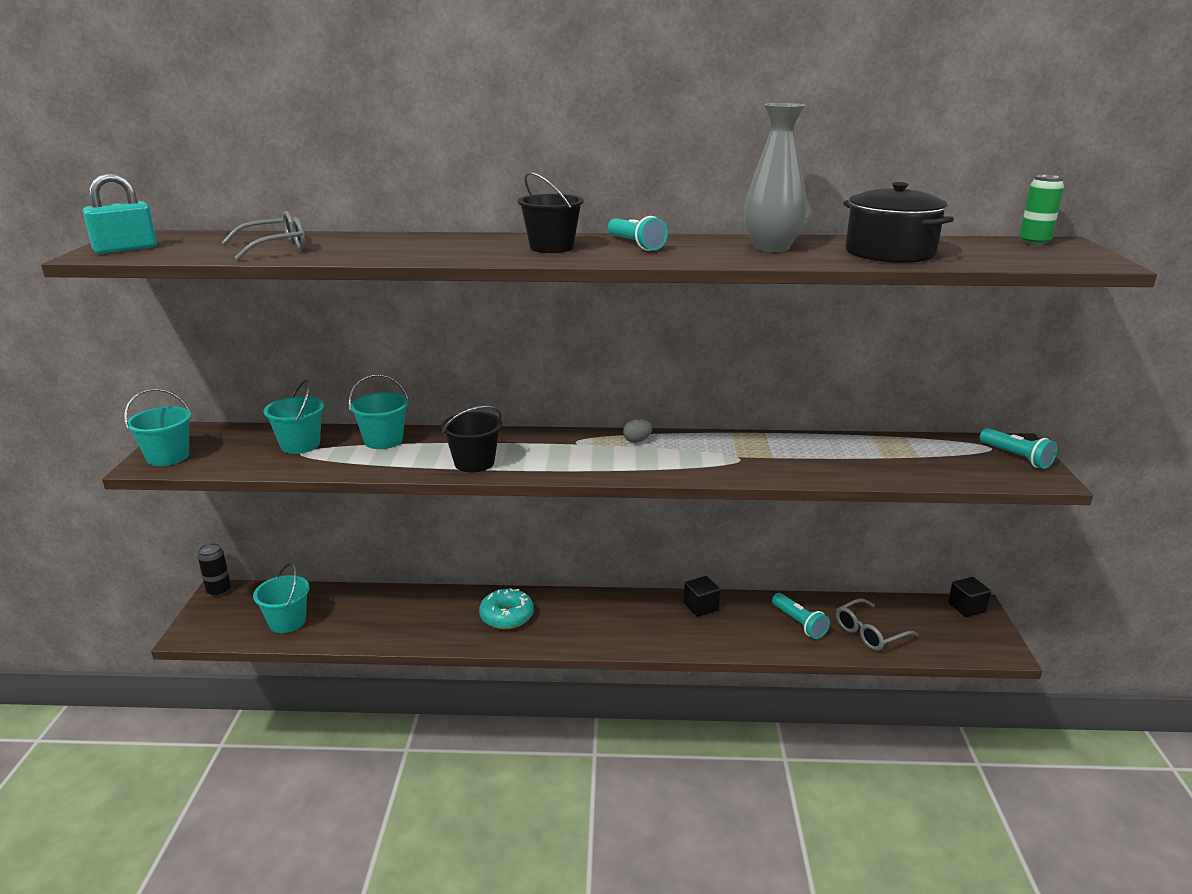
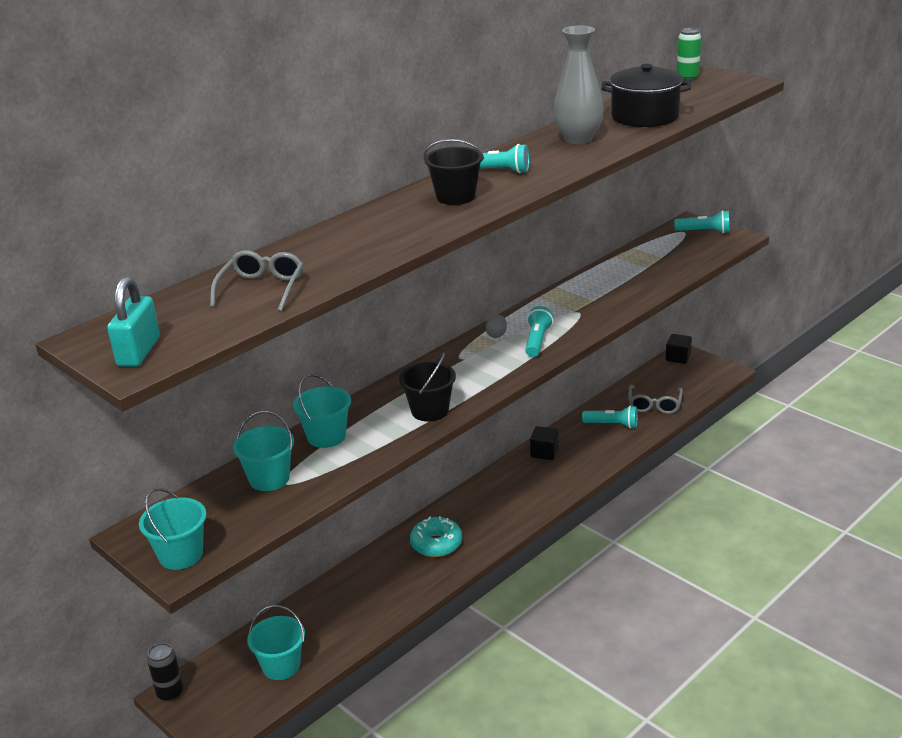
camera: 45 degrees left, 5 degrees up
(657, 461) = (537, 341): none -> turquoise flashlight

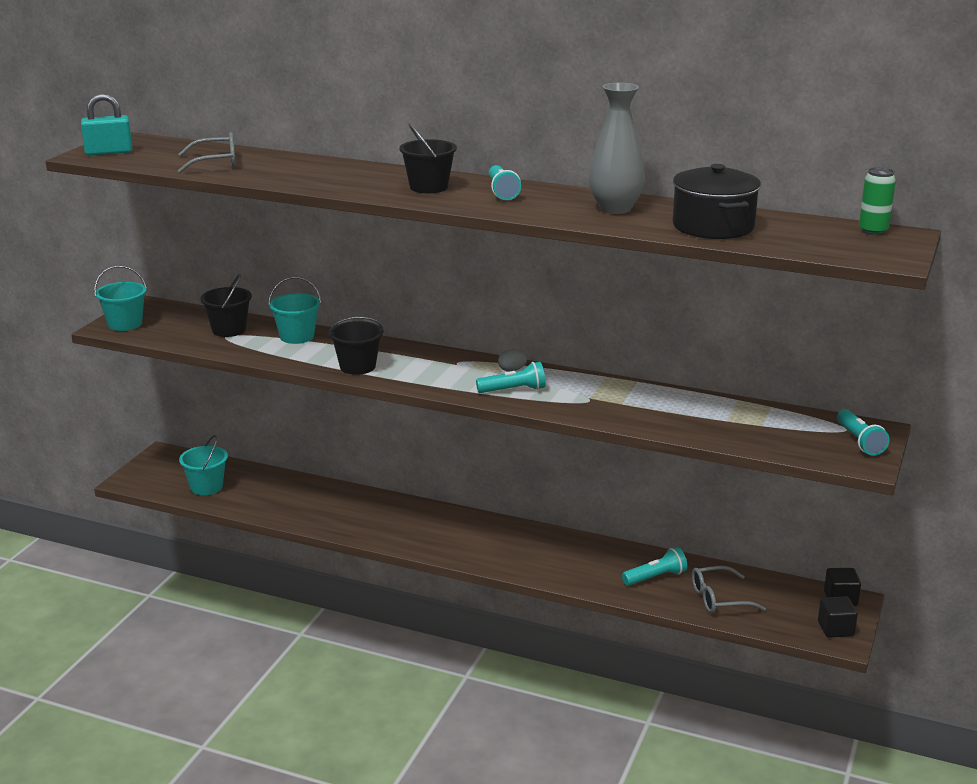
camera: 65 degrees right, 5 degrees down
(170, 693) = (163, 452): black can -> none
(269, 478) = (229, 330): turquoise bucket -> black bucket
(436, 544) = (390, 518): turquoise donut -> none
(544, 453) = (572, 545): black cube -> black cube (835, 629)
(612, 425) = (656, 577): turquoise flashlight -> turquoise flashlight turned 105 degrees counterclockwise

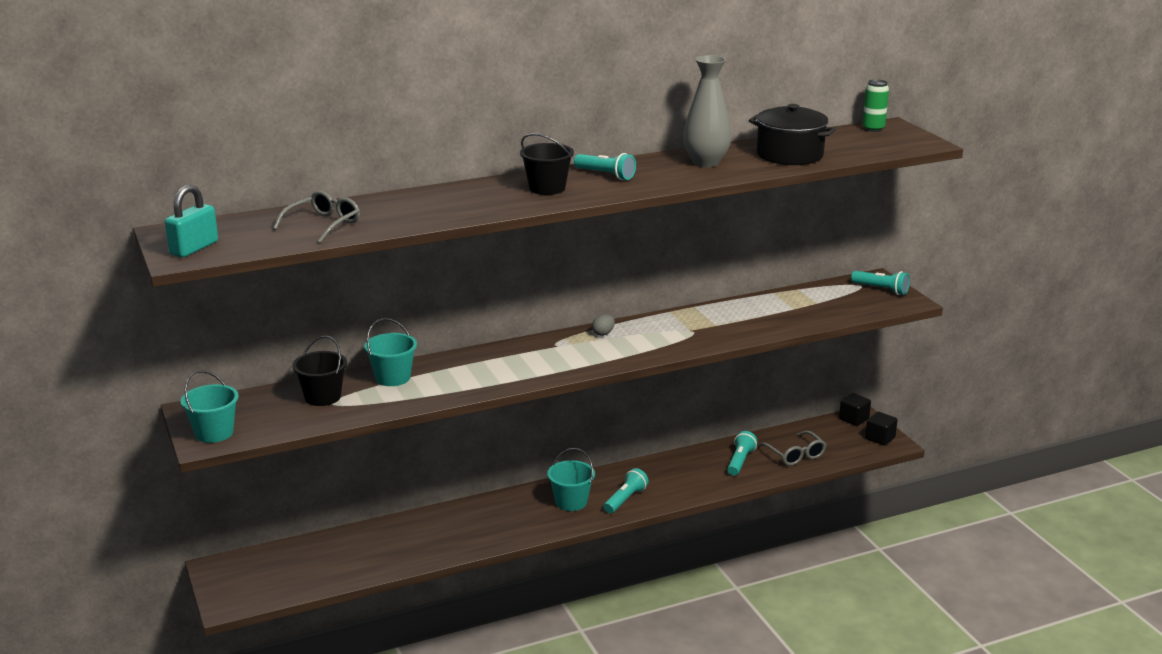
camera: 45 degrees left, 0 degrees up
(206, 487) = (310, 572): turquoise bucket -> turquoise bucket (571, 502)
(357, 366) = (492, 379): black bucket -> none
(513, 390) = (634, 346): turquoise flashlight -> turquoise flashlight (625, 499)
(718, 599) = (795, 455): grey glasses -> grey glasses turned 60 degrees counterclockwise

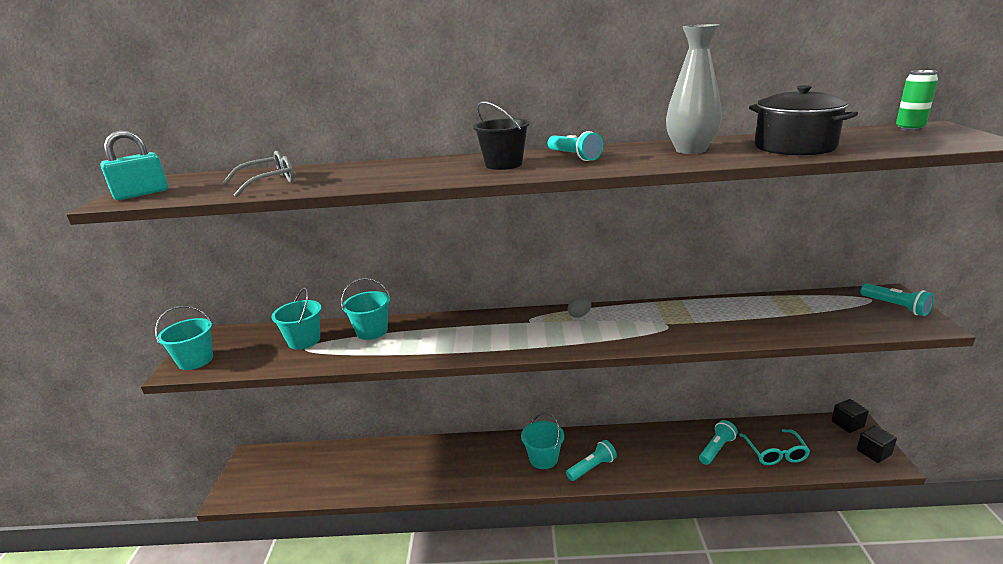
camera: 25 degrees right, 0 degrees up
(322, 397) = (304, 340): black bucket -> turquoise bucket
(795, 455) = (775, 453): grey glasses -> turquoise glasses

